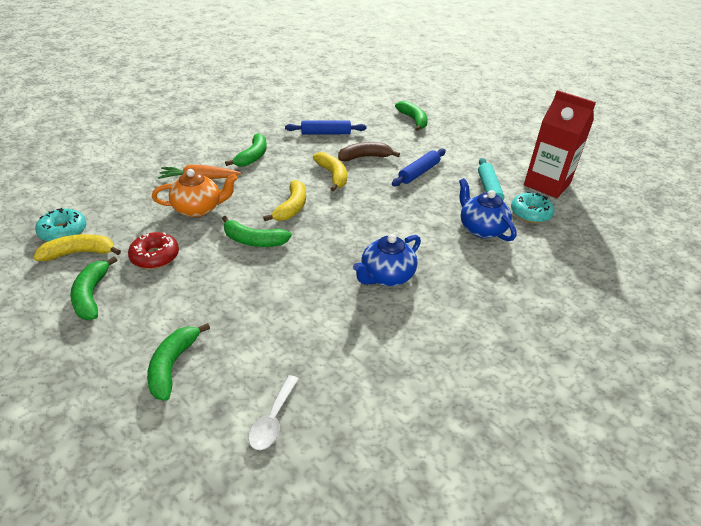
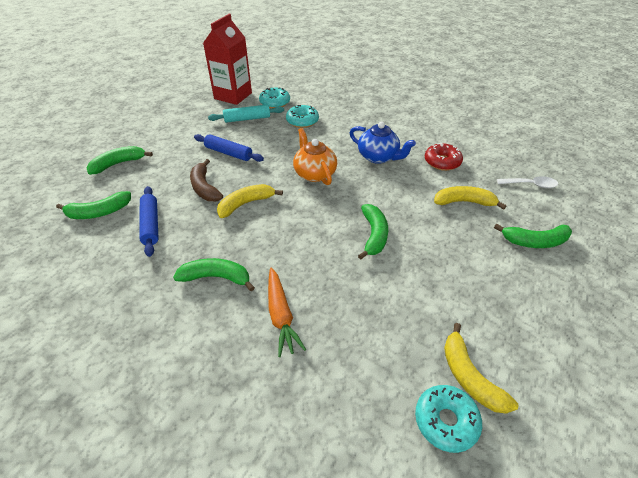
camera: 100 degrees left, 5 degrees up
(91, 295) = (514, 329): green banana -> green banana (99, 212)
(155, 256) = (434, 301): red donut -> red donut (442, 162)
(198, 209) = (342, 294): orange teapot -> orange teapot (314, 173)
(291, 207) = (312, 221): yellow banana -> yellow banana (464, 202)
(481, 229) = (302, 121): blue teapot -> turquoise donut

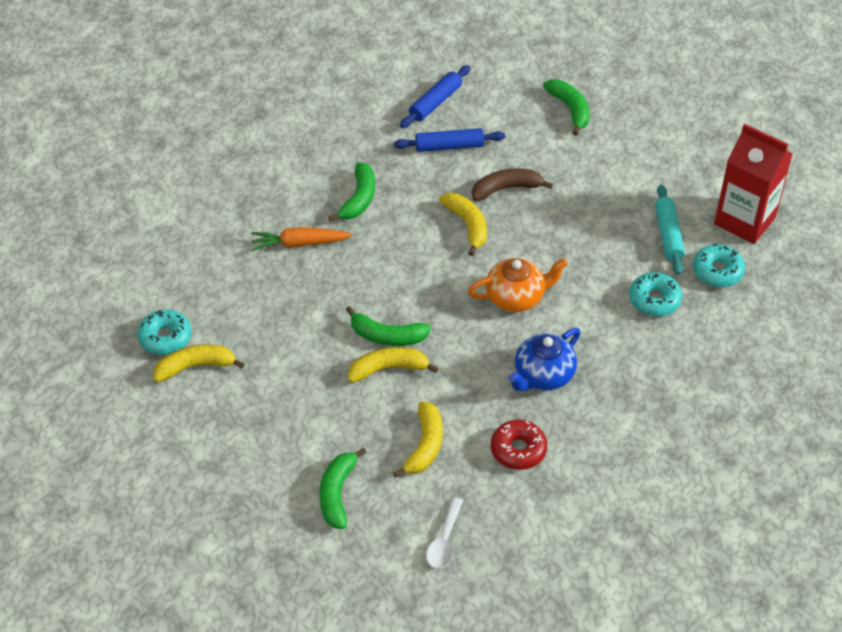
camera: 100 degrees right, 5 degrees up
(99, 212) = (479, 104): green banana -> none
(228, 153) = (578, 212): blue rolling pin -> blue rolling pin (435, 102)
(406, 230) = (388, 369): none -> yellow banana

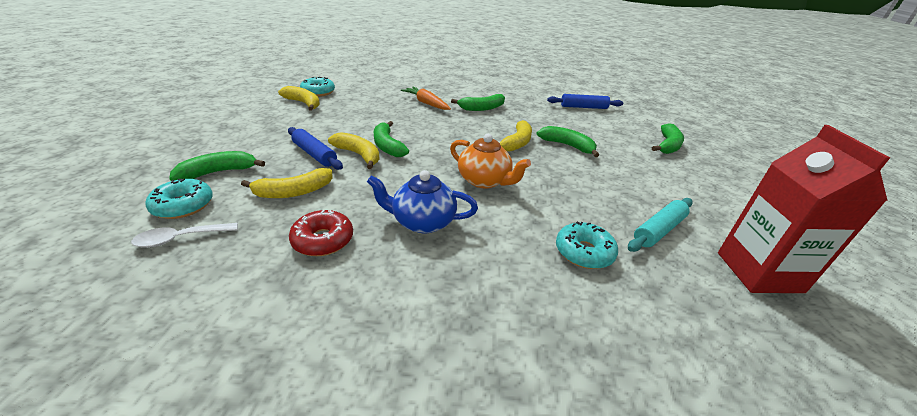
camera: 50 degrees right, 15 degrees down
(449, 146) = (563, 119): blue rolling pin -> blue rolling pin (314, 154)
(506, 189) = (567, 146): brown banana -> green banana
(717, 271) = (678, 280): turquoise donut -> turquoise donut (183, 206)

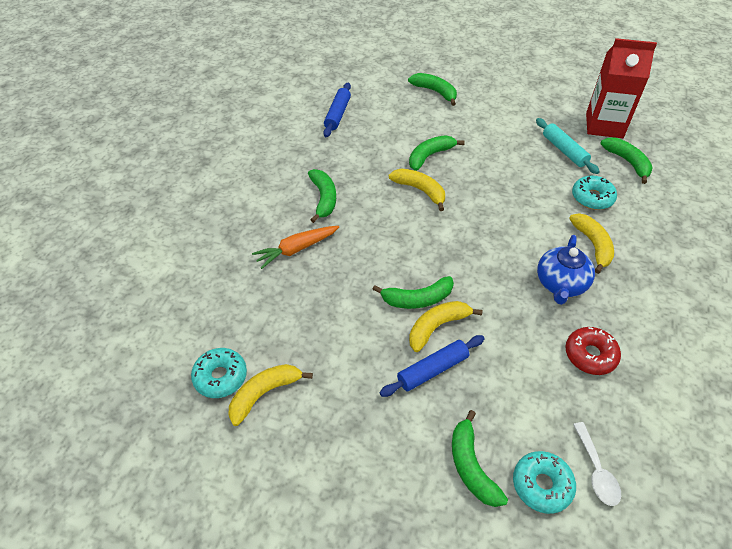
camera: 75 degrees left, 15 degrees up
(294, 192) = (514, 384): yellow banana -> yellow banana (592, 245)
(484, 181) = (494, 231): orange teapot -> none
(694, 294) = (627, 162): none -> green banana

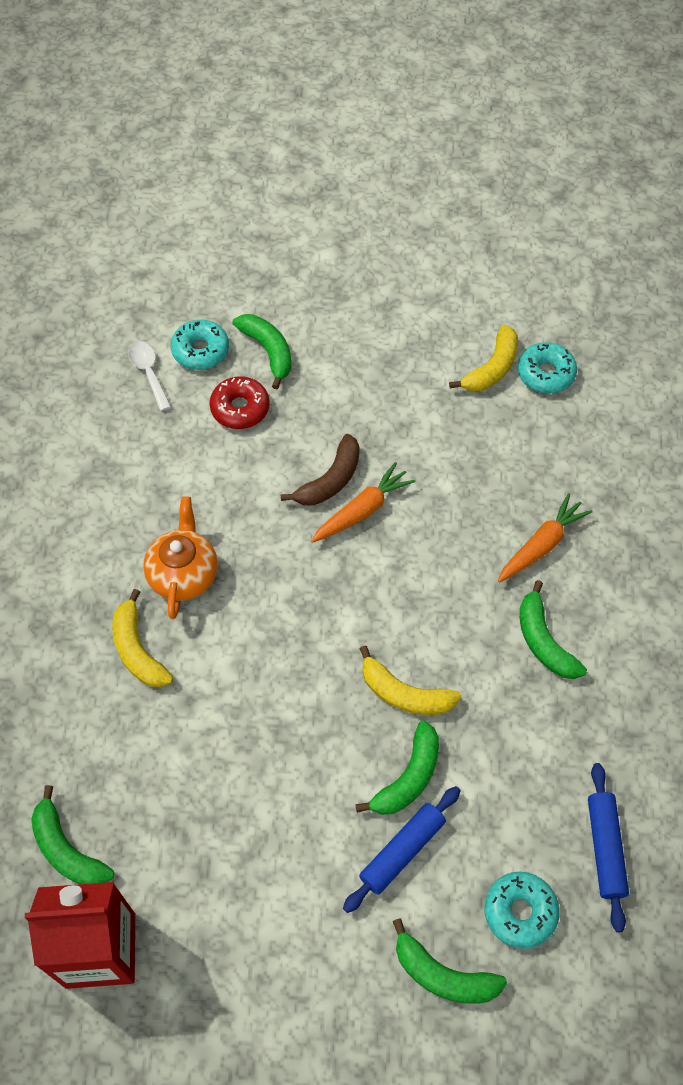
camera: 165 degrees right, 10 degrees up
(417, 299) = (362, 510): green banana -> orange carrot
(432, 370) = (324, 430): blue rolling pin -> blue rolling pin (402, 851)
(437, 327) = (330, 480): yellow banana -> brown banana
(560, 284) = (183, 574): blue teapot -> orange teapot
(564, 150) = (178, 853): turquoise rolling pin -> none
(590, 355) = (149, 487): red donut -> red donut (240, 408)
(592, 198) = (134, 746): turquoise donut -> turquoise donut (520, 912)

